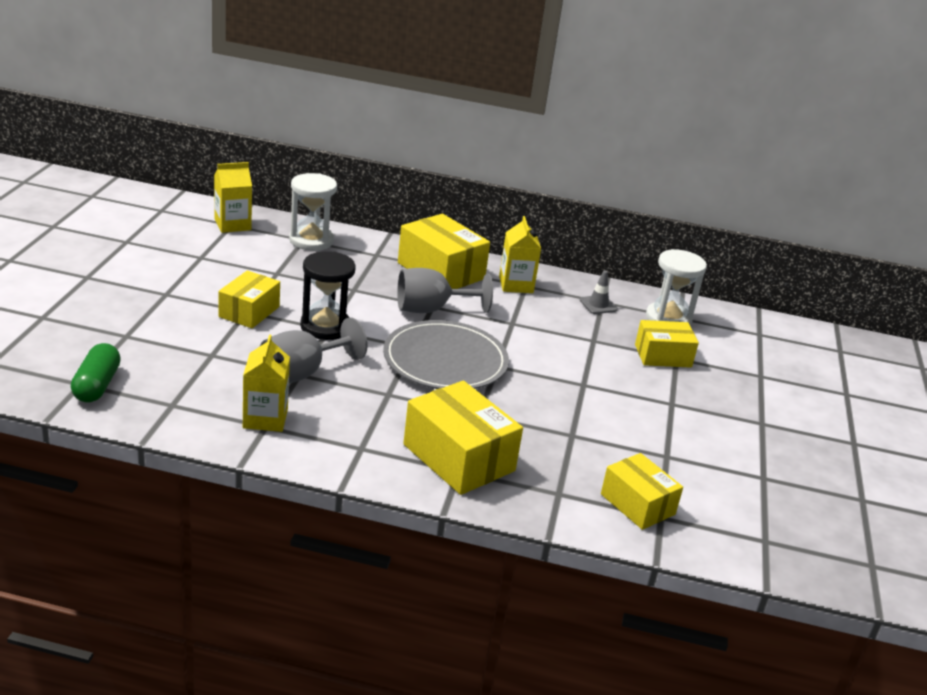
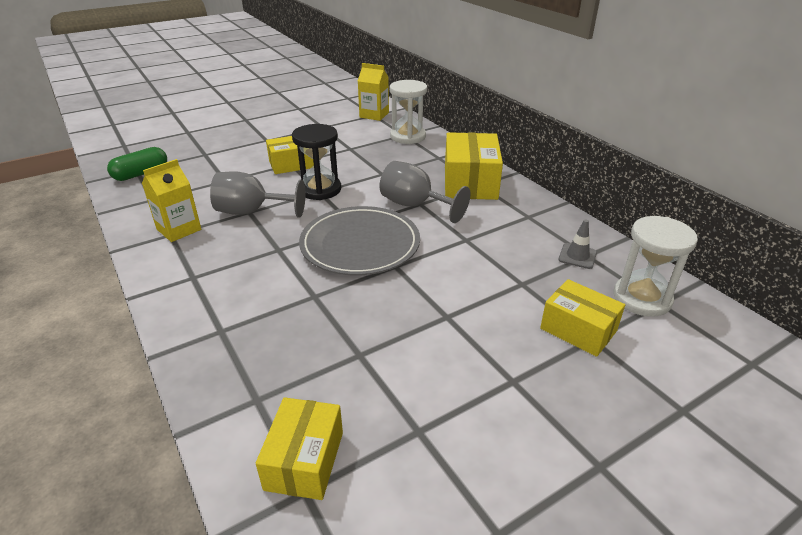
camera: 50 degrees right, 5 degrees up
(459, 457) = (238, 320): yellow box -> none
(516, 285) = (519, 213): yellow carton -> none

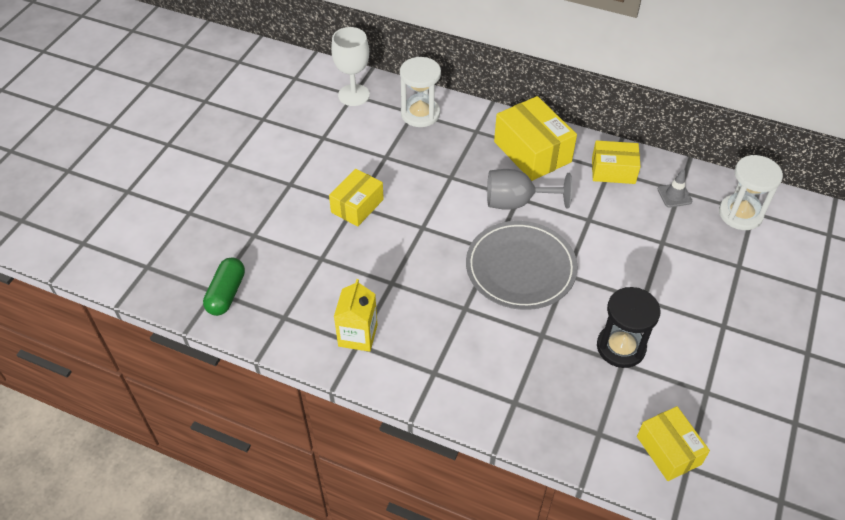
camera: 35 degrees left, 15 degrees up
(251, 212) = (394, 282): grey goblet -> none
(320, 189) = (420, 224): black hourglass -> black hourglass (621, 347)
(374, 115) = (354, 95): yellow carton -> white goblet
(578, 330) = (726, 263): yellow box -> yellow box (613, 171)

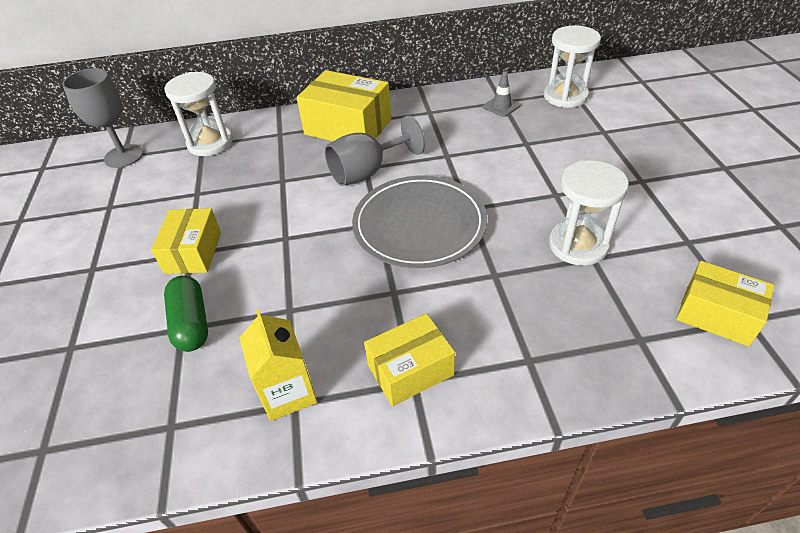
camera: 30 degrees left, 5 degrees down
(226, 293) = (64, 443): green capsule -> green capsule (191, 323)
(354, 95) = (124, 156): white goblet -> grey goblet
(613, 171) = (433, 111): yellow box -> yellow box (410, 370)
(621, 347) = (578, 245): black hourglass -> white hourglass

